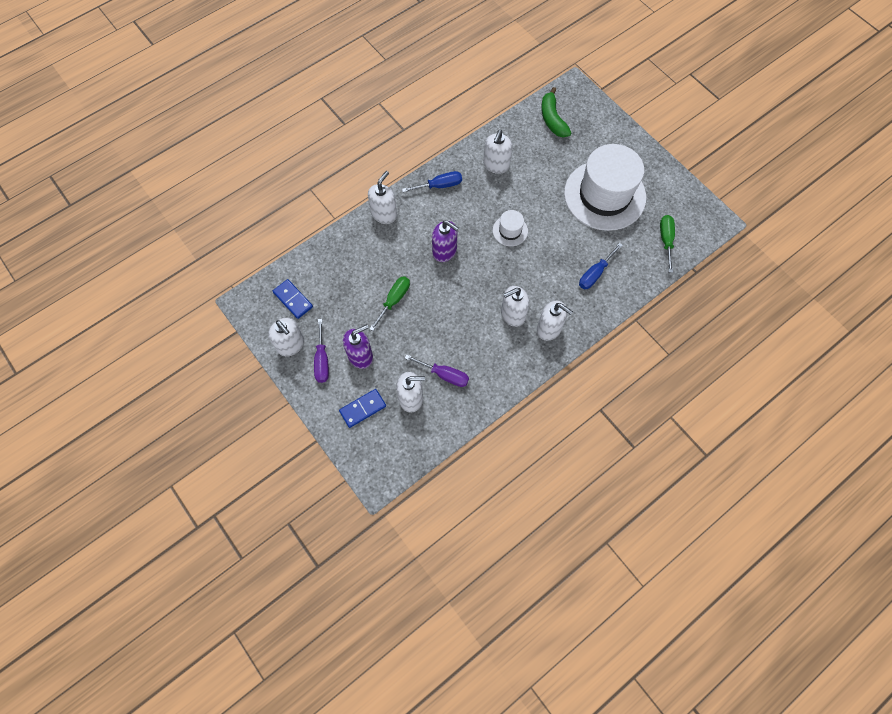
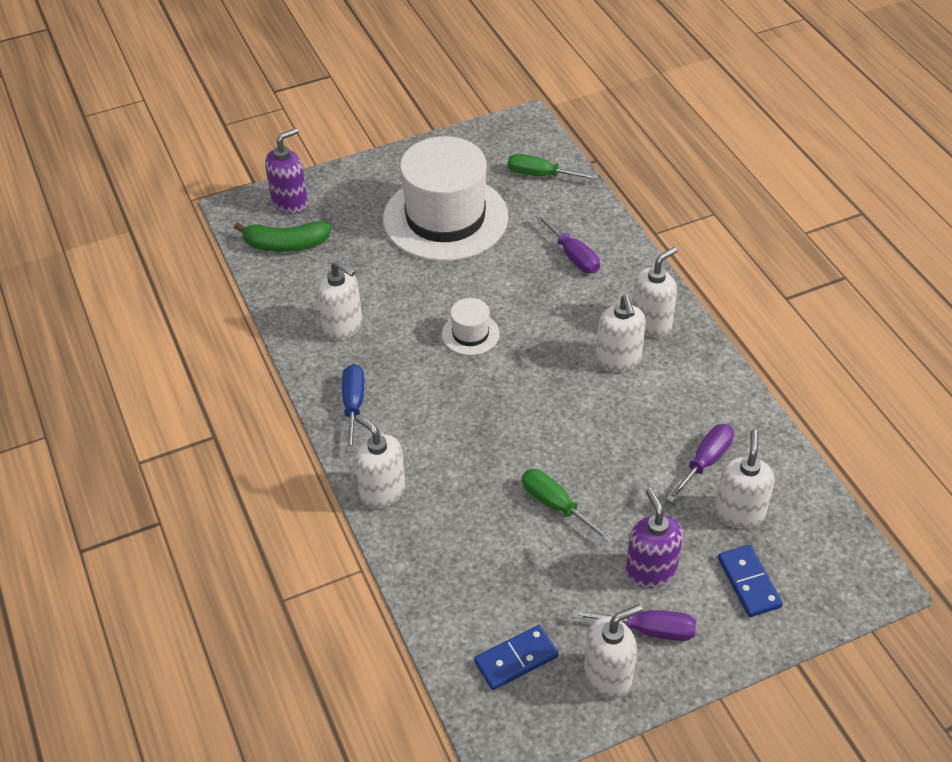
camera: 75 degrees left, 20 degrees down
(445, 251) = (482, 421): purple soap dispenser -> purple soap dispenser (290, 202)
(595, 273) = (573, 256): blue screwdriver -> purple screwdriver

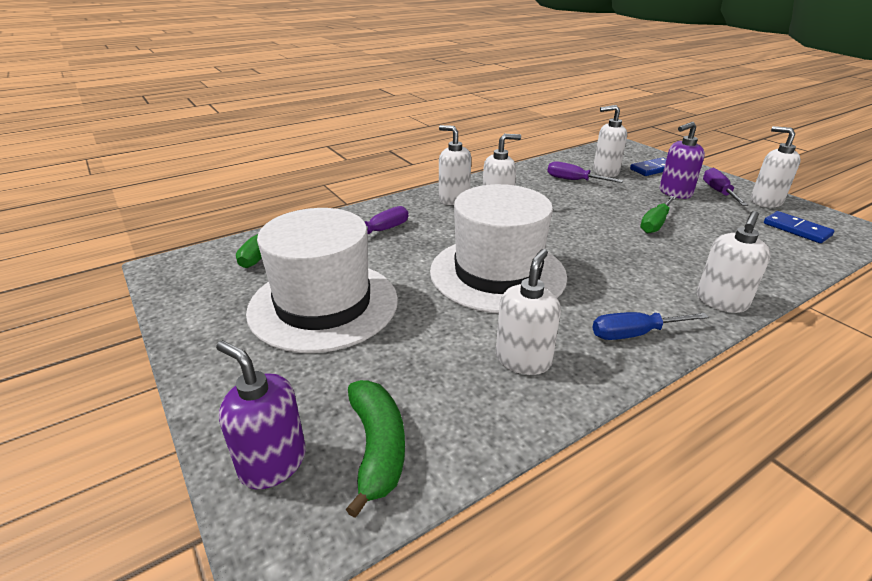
camera: 100 degrees left, 15 degrees down
(470, 334) = (497, 273): white hat -> white hat, size x2.35

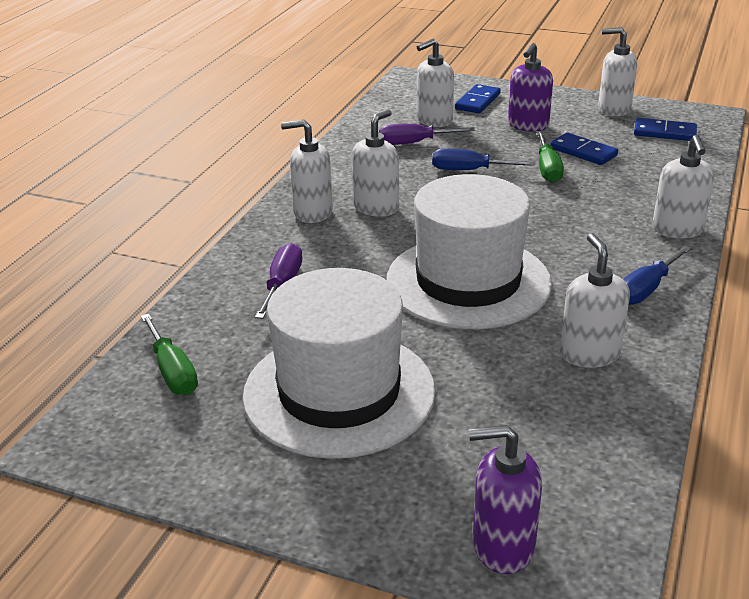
camera: 35 degrees left, 0 degrees up
(377, 448) = (569, 485): green banana -> none
(591, 207) = (469, 170): none -> blue screwdriver
(701, 221) = (583, 152): none -> blue domino
(718, 192) = (564, 111): purple screwdriver -> none

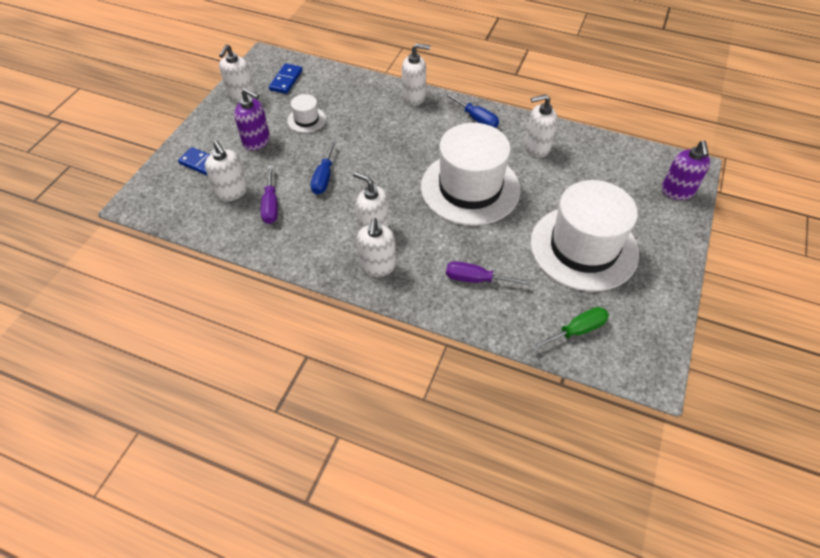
camera: 90 degrees left, 20 degrees up
(547, 169) = (329, 139): green screwdriver -> none
(583, 152) = (306, 120): blue domino -> white hat

